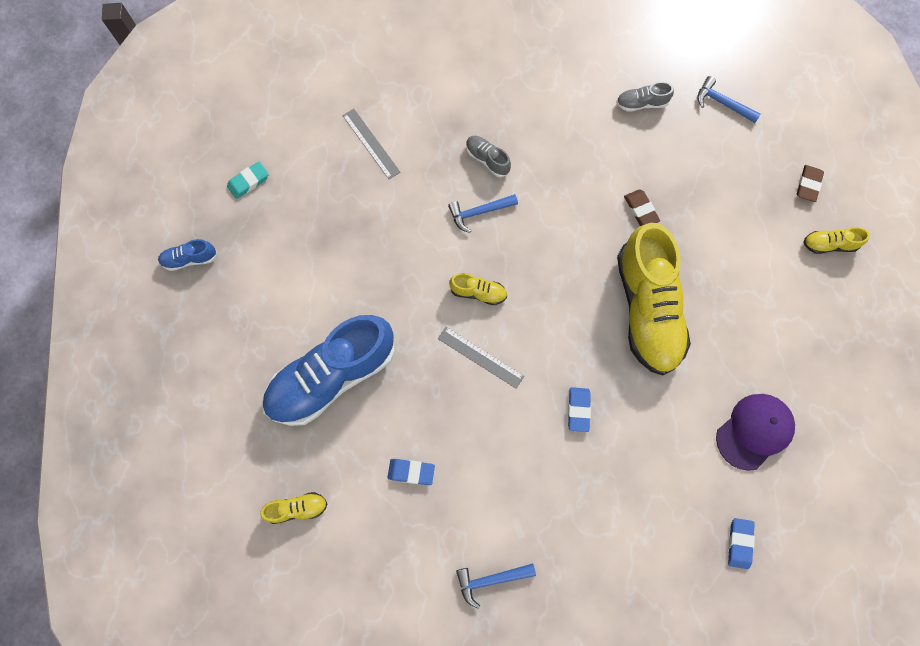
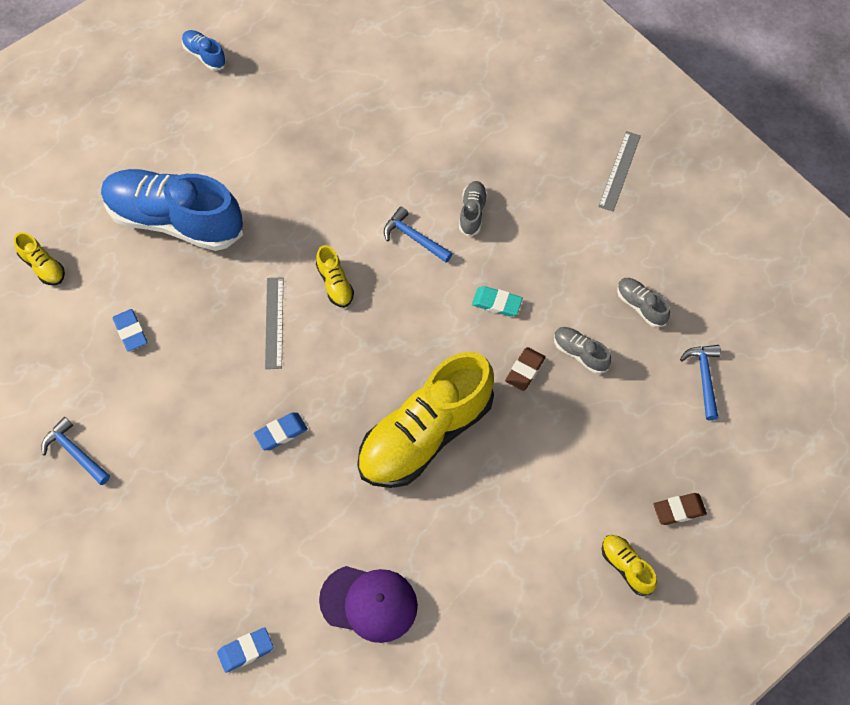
camera: 55 degrees right, 10 degrees down
(248, 181) = (305, 50): turquoise eraser -> turquoise eraser (497, 303)
(371, 143) = (413, 115): grey ruler -> grey ruler (619, 171)
(652, 166) = (580, 353): none -> grey shoe

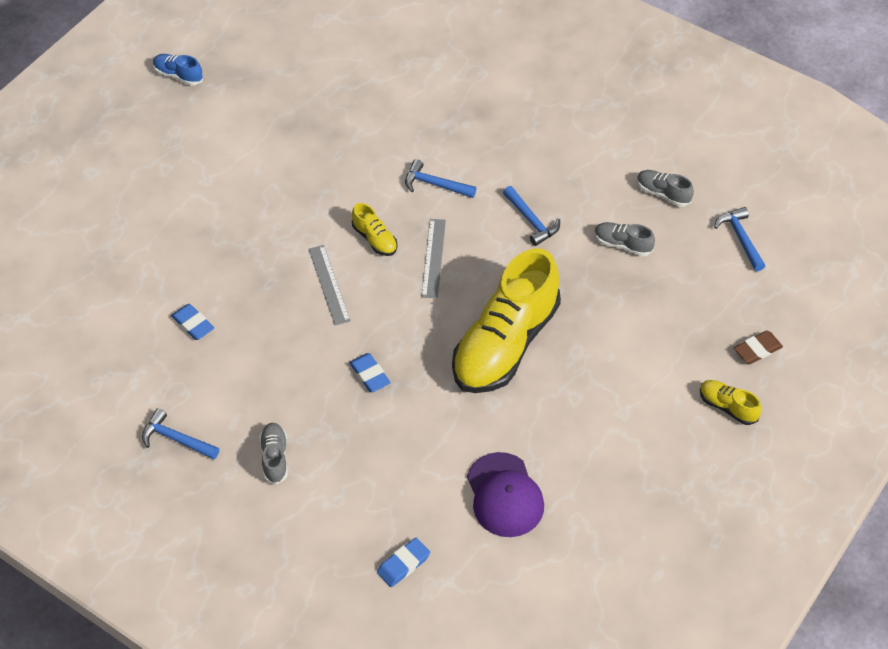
camera: 15 degrees left, 10 degrees down
(43, 266) = (85, 288): yellow shoe -> none
(175, 220) = (201, 220): blue shoe -> none
(281, 433) = (370, 375): blue eraser -> blue eraser turned 75 degrees counterclockwise
(369, 603) = (504, 495): purple cap -> purple cap turned 75 degrees clockwise
(472, 213) = (482, 152): grey shoe -> grey shoe (275, 458)
(497, 303) = (531, 221): turquoise eraser -> blue hammer
(525, 370) = (577, 270): brown eraser -> none
(619, 171) = (603, 88): grey ruler -> grey ruler (433, 258)

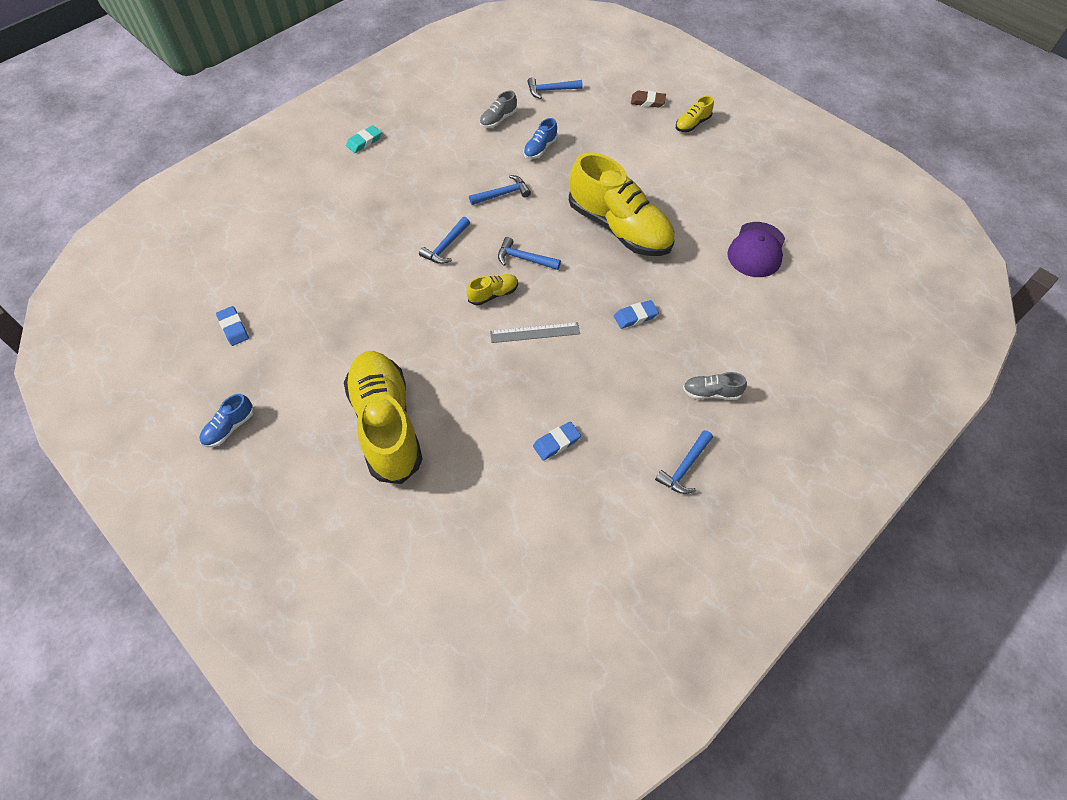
camera: 80 degrees left, 5 degrees up
(196, 185) = (386, 424): none -> yellow shoe
(403, 564) = (815, 318): blue eraser -> blue eraser (233, 328)
(433, 258) = (524, 259): grey ruler -> blue hammer
(504, 495) = (756, 250): purple cap -> purple cap turned 120 degrees clockwise
(581, 77) = (364, 141): none -> turquoise eraser
(622, 244) = (540, 148): grey shoe -> blue shoe
(757, 350) = (647, 101): brown eraser -> brown eraser turned 60 degrees counterclockwise

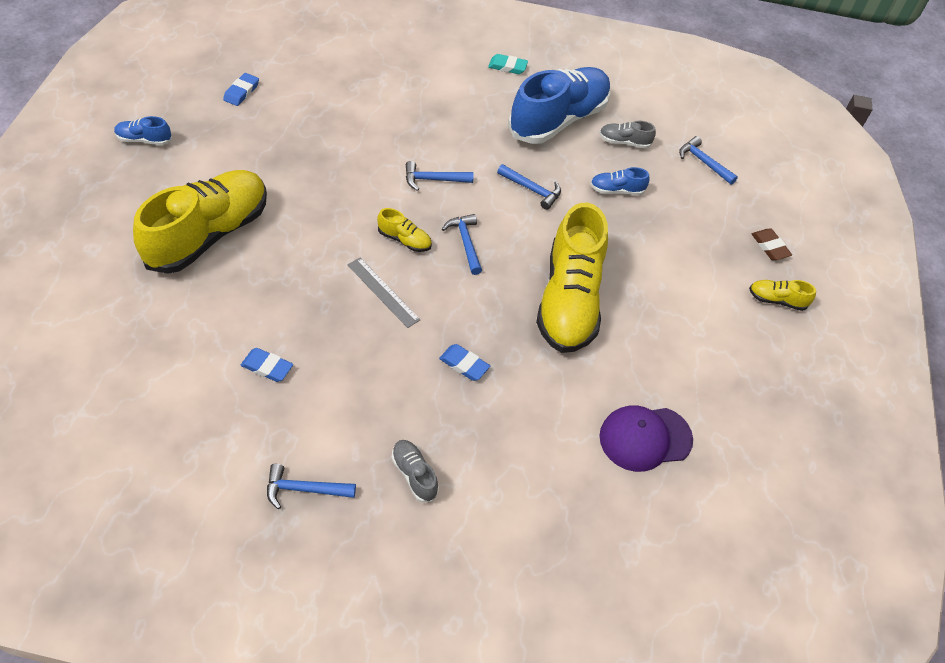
camera: 50 degrees right, 5 degrees down
(446, 142) = (558, 120): none -> blue shoe

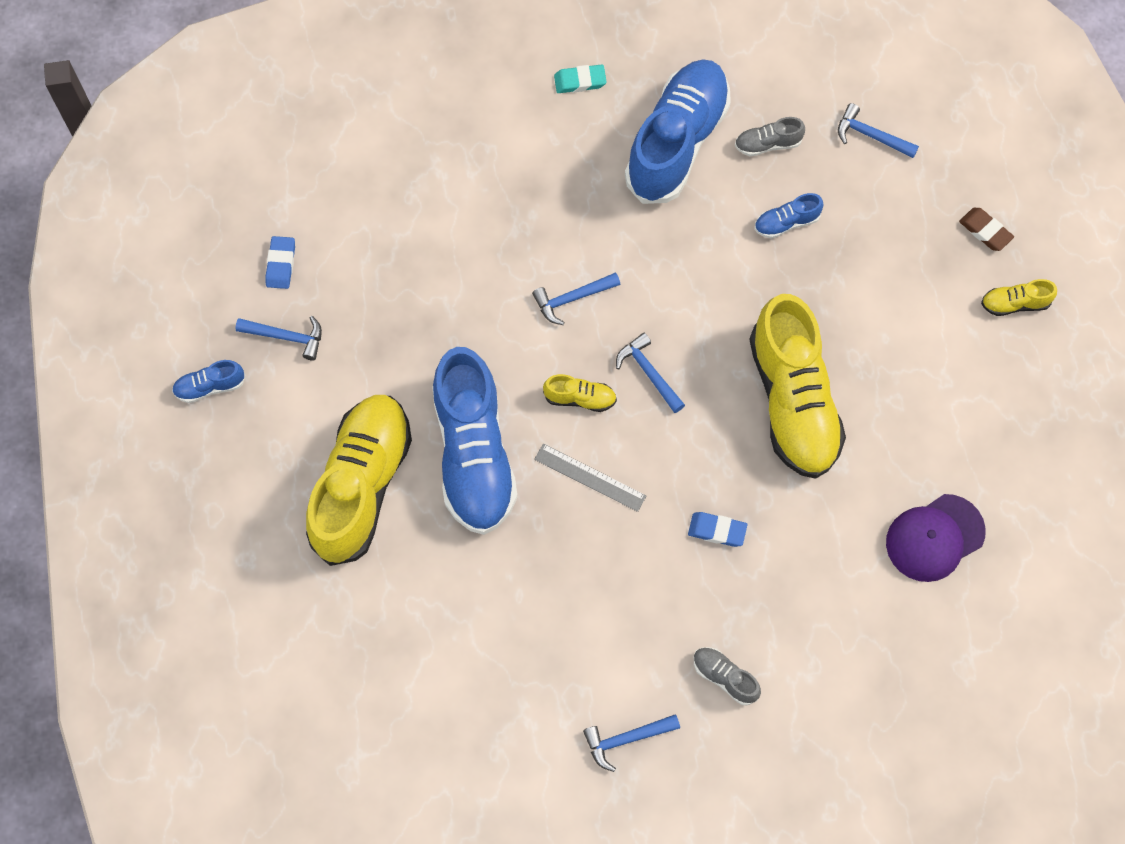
camera: 15 degrees left, 15 degrees up
(267, 367) = (517, 622): blue eraser -> none
(304, 245) = (474, 454): none -> blue shoe
(532, 190) = (690, 264): blue hammer -> blue hammer (286, 337)

